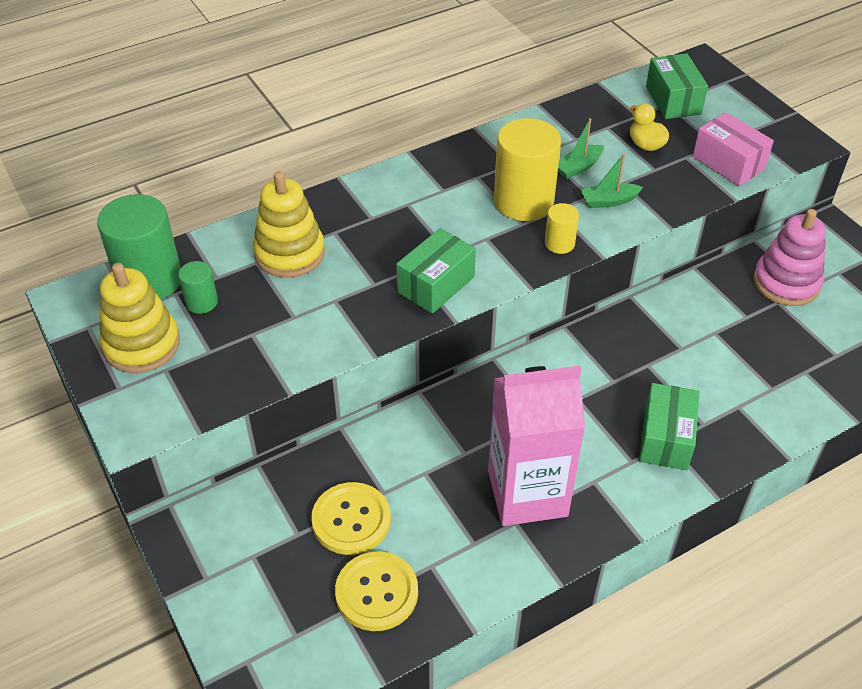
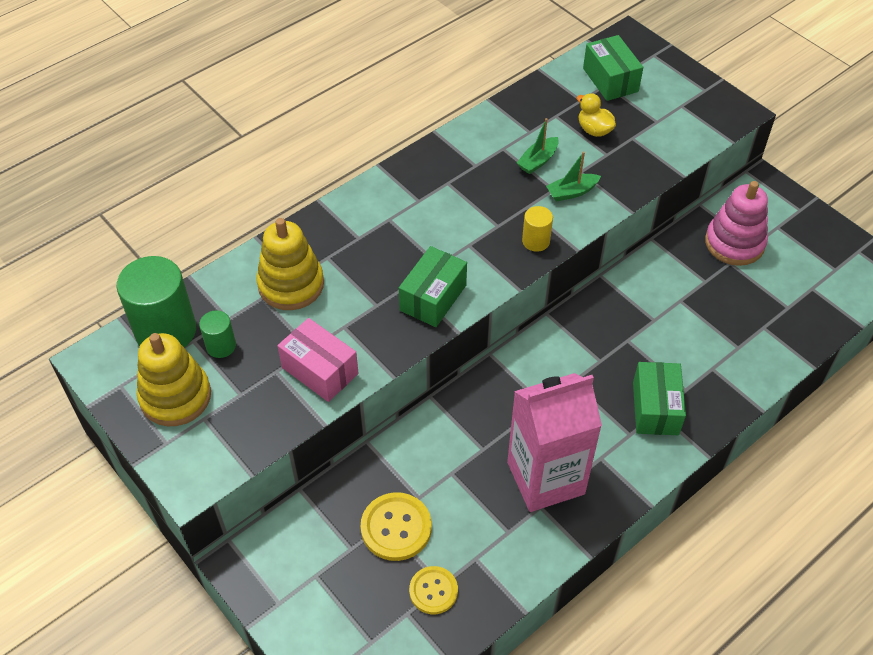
camera: 10 degrees left, 5 degrees up
(376, 592) = (433, 591): yellow button -> yellow button, size x0.66
(523, 201) = (495, 203): yellow cylinder -> none
(728, 163) = (671, 139): pink box -> pink box (320, 370)

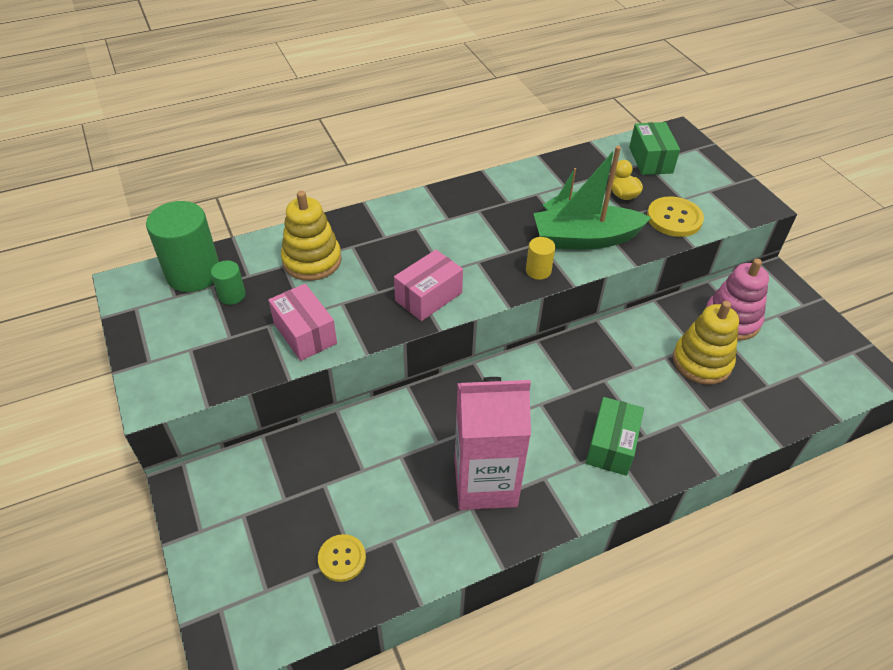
camera: 15 degrees right, 5 degrees down
(175, 396) = (175, 326): yellow stacking toy -> yellow stacking toy (701, 362)
(396, 527) = (331, 491): yellow button -> yellow button (674, 218)
(433, 298) = (428, 297): green box -> pink box
(572, 192) = (585, 239): green boat -> green boat, size x2.20

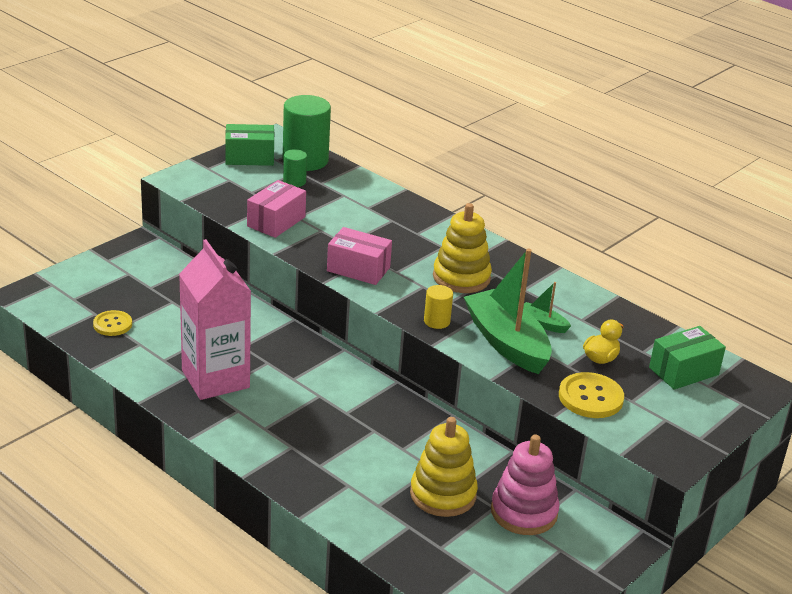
camera: 65 degrees right, 15 degrees down
(312, 260) = (359, 206): yellow stacking toy -> yellow stacking toy (461, 277)
(611, 445) = (295, 445): green box -> green box (249, 157)

